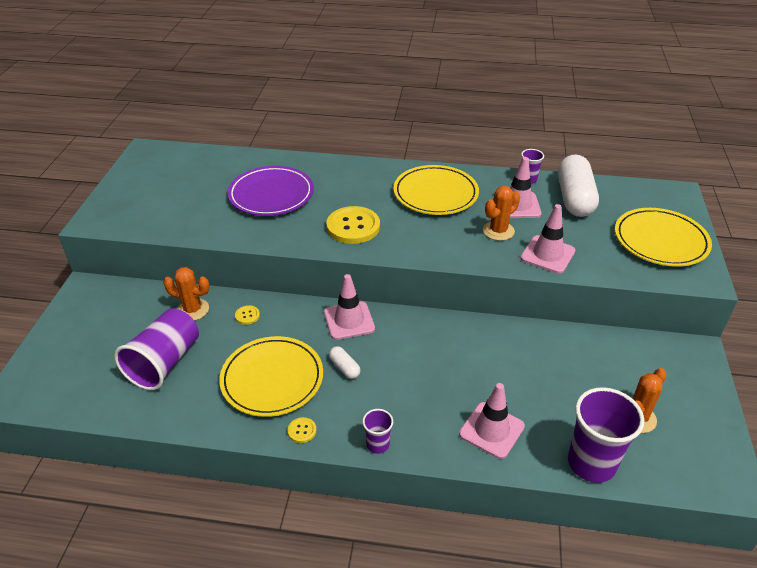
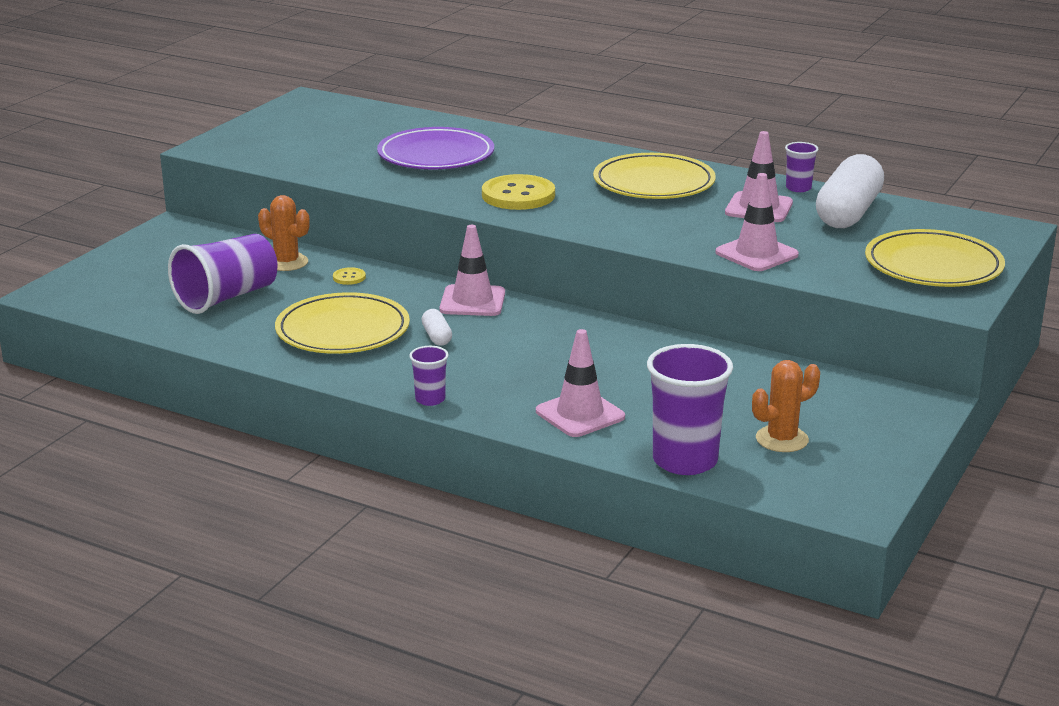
camera: 20 degrees right, 15 degrees down
(302, 431) = (348, 374): yellow button -> none
(498, 231) = (709, 225): orange cactus -> none

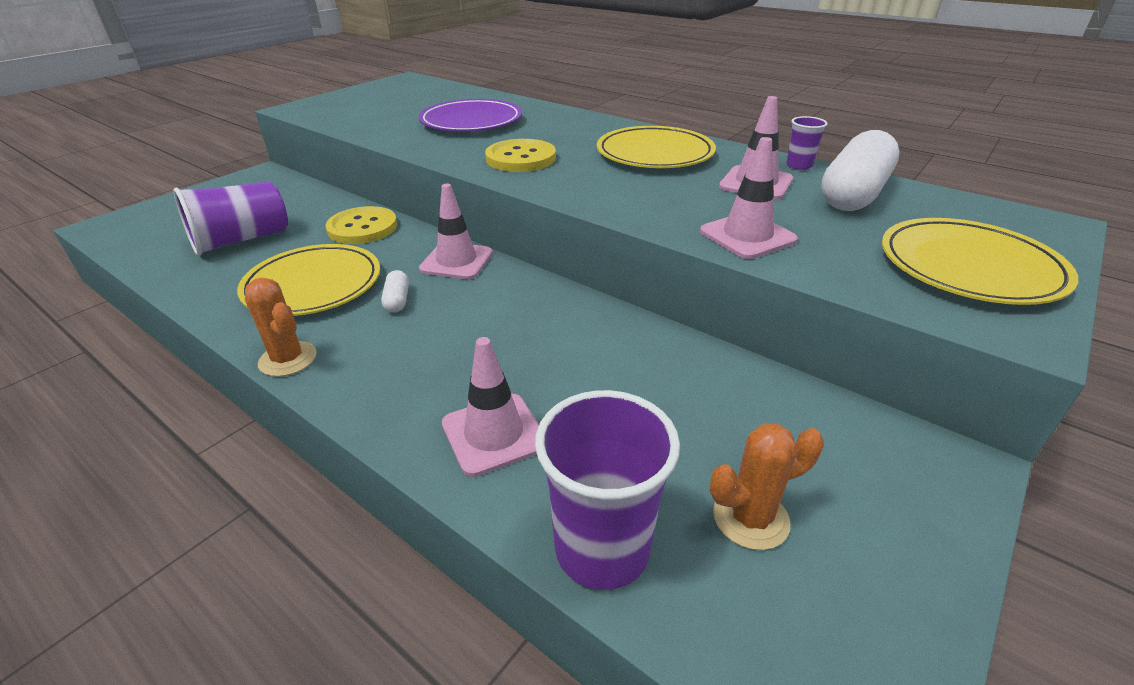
camera: 10 degrees right, 10 degrees up
(286, 262) = (321, 210): orange cactus -> orange cactus (288, 359)
(349, 277) = (362, 228): yellow button -> yellow button, size x2.27
(430, 399) = (335, 388): purple cup -> none

